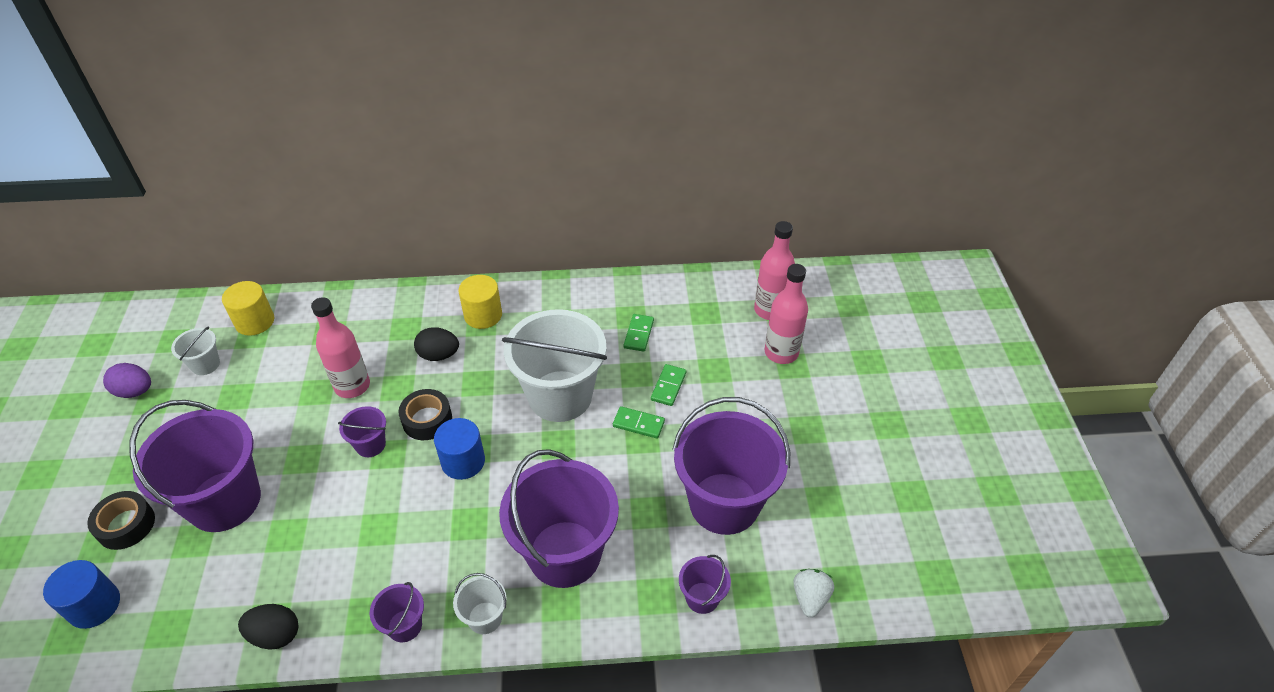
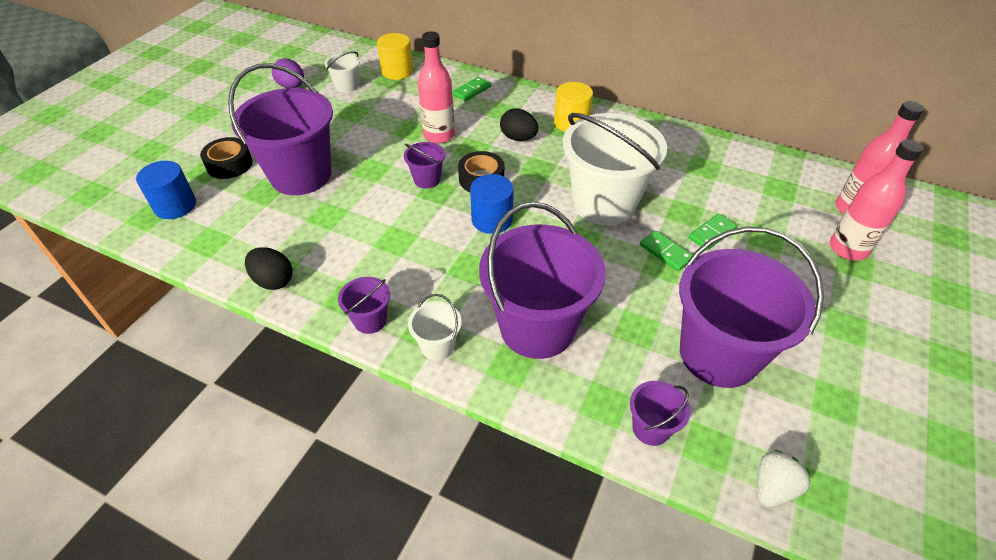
camera: 30 degrees right, 0 degrees up
(639, 334) = (704, 183): green domino -> green domino (472, 91)

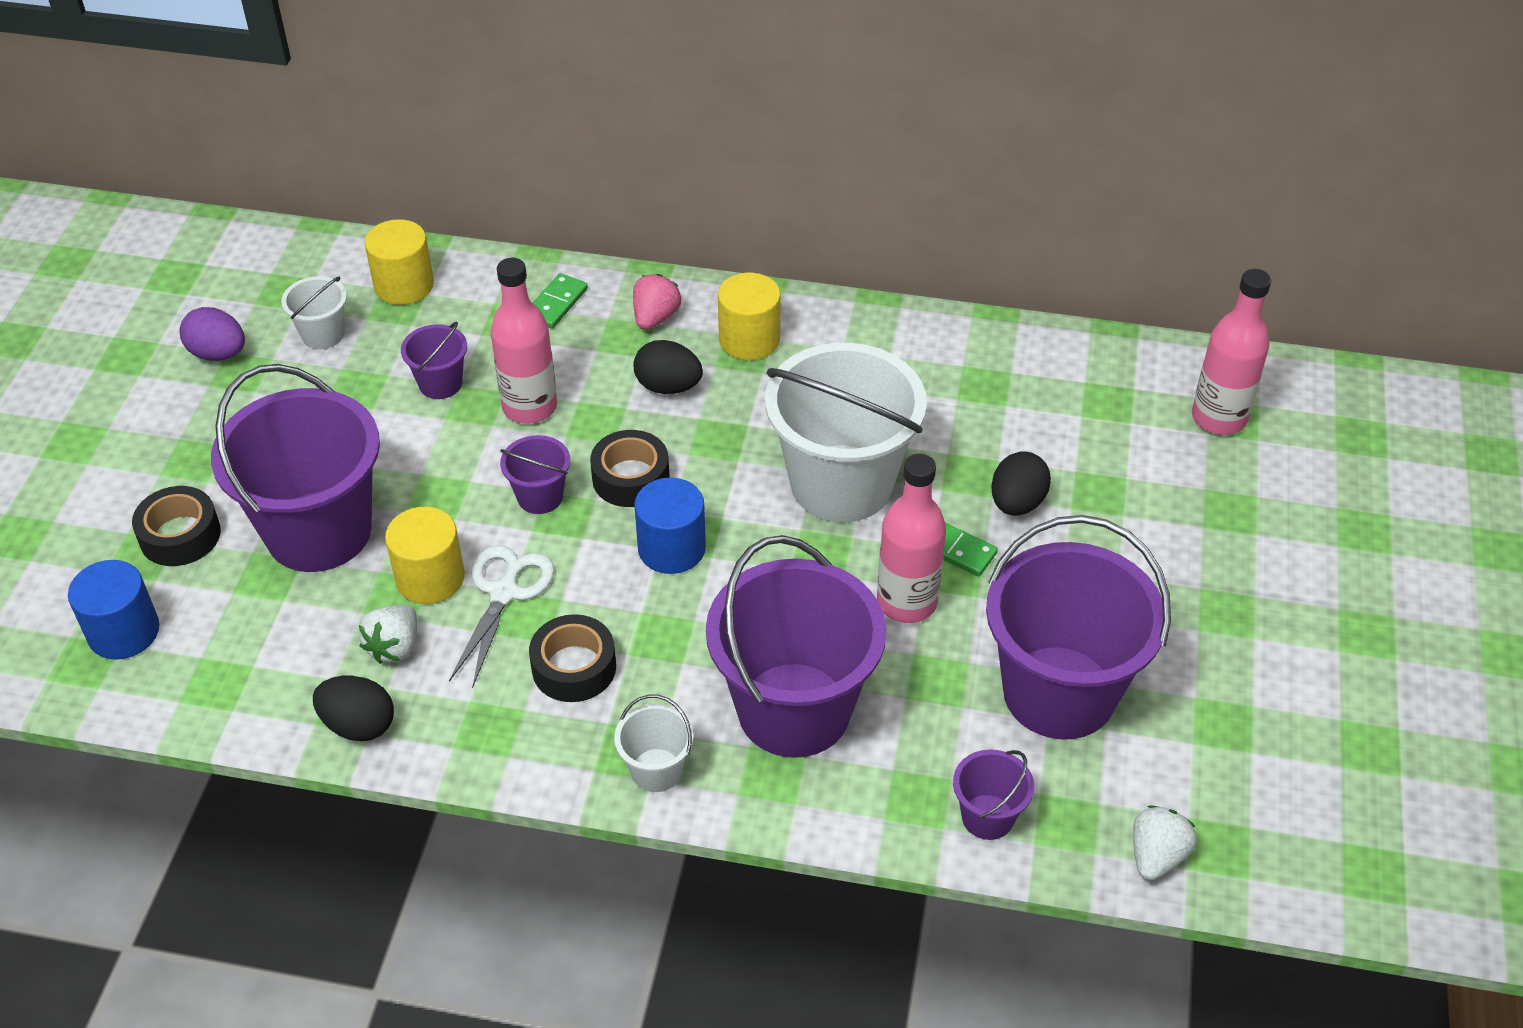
camera: 15 degrees left, 0 degrees up
(313, 242) = (394, 647): none -> white strawberry
(349, 209) = (430, 578): none -> yellow cylinder
(370, 320) = (540, 754): purple bucket -> purple bucket (440, 383)
(387, 225) = (504, 593): none -> white scissors
(410, 274) = (574, 667): none -> black tape
(522, 105) = (655, 318): none -> pink strawberry
(711, 233) = (1017, 503): green domino -> black egg
(848, 249) = (1218, 488): pink bottle -> pink bottle (906, 602)

